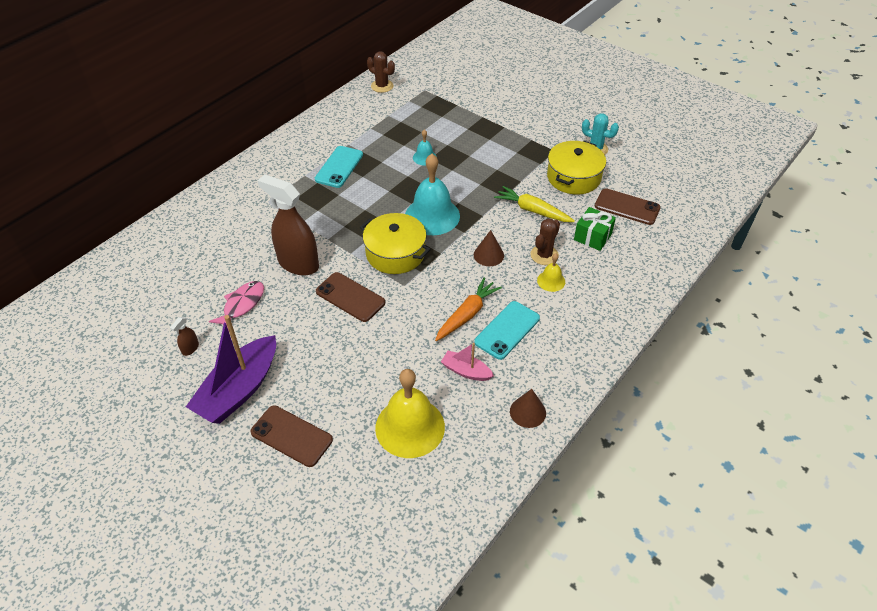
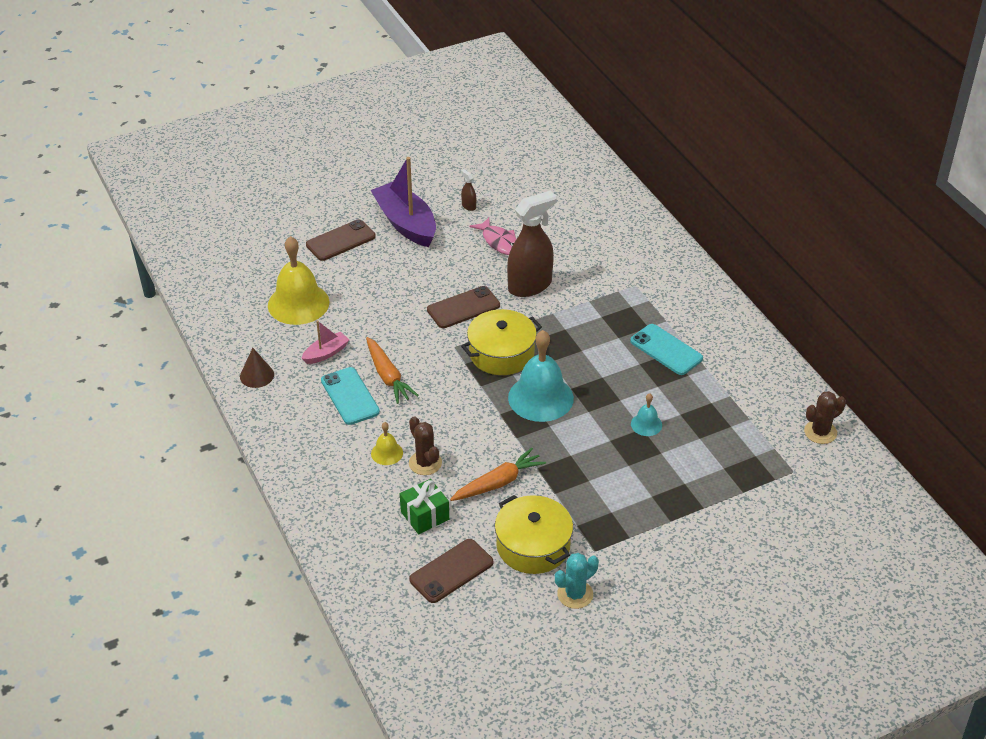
camera: 115 degrees right, 5 degrees down
(488, 255) = (454, 420): brown cone -> none
(532, 210) = (498, 482): yellow carrot -> orange carrot

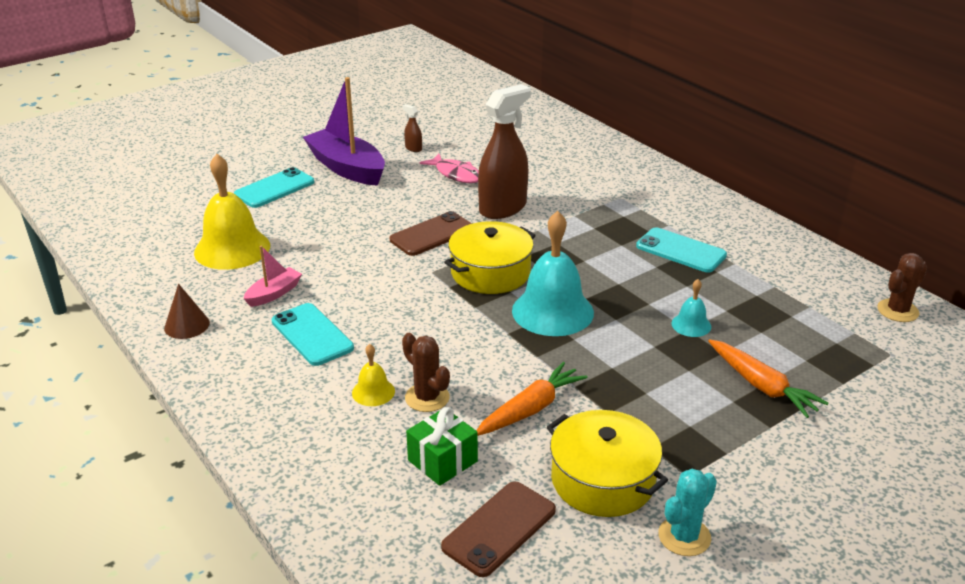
camera: 10 degrees left, 10 degrees down
(340, 241) = (274, 188): brown phone -> turquoise phone
(388, 376) = (357, 309): orange carrot -> orange carrot (762, 386)

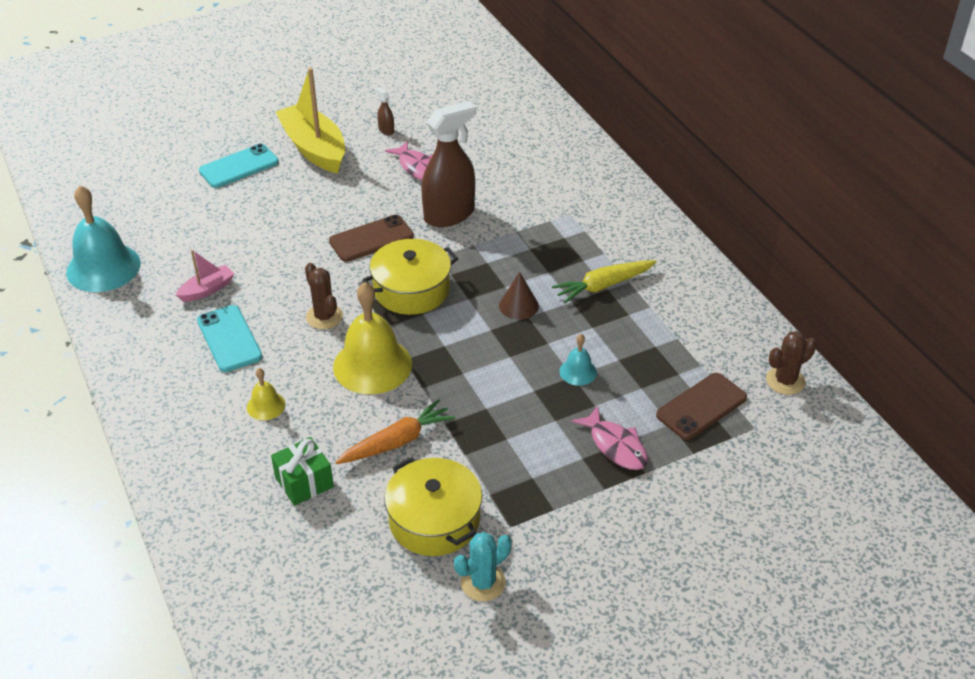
camera: 10 degrees right, 10 degrees up
(187, 325) = (123, 315): brown cone -> brown cone (518, 305)
(232, 249) = (182, 234): yellow bell -> yellow bell (372, 365)
(347, 168) = (314, 148): purple boat -> yellow boat
(427, 398) = (310, 418): brown cactus -> brown cactus (324, 317)
(499, 528) = (331, 552): brown phone -> brown phone (701, 406)
(552, 311) = (454, 340): turquoise bell -> turquoise bell (103, 267)
(680, 251) = (603, 286): turquoise phone -> yellow carrot
(762, 386) = (615, 446): orange carrot -> pink fish

